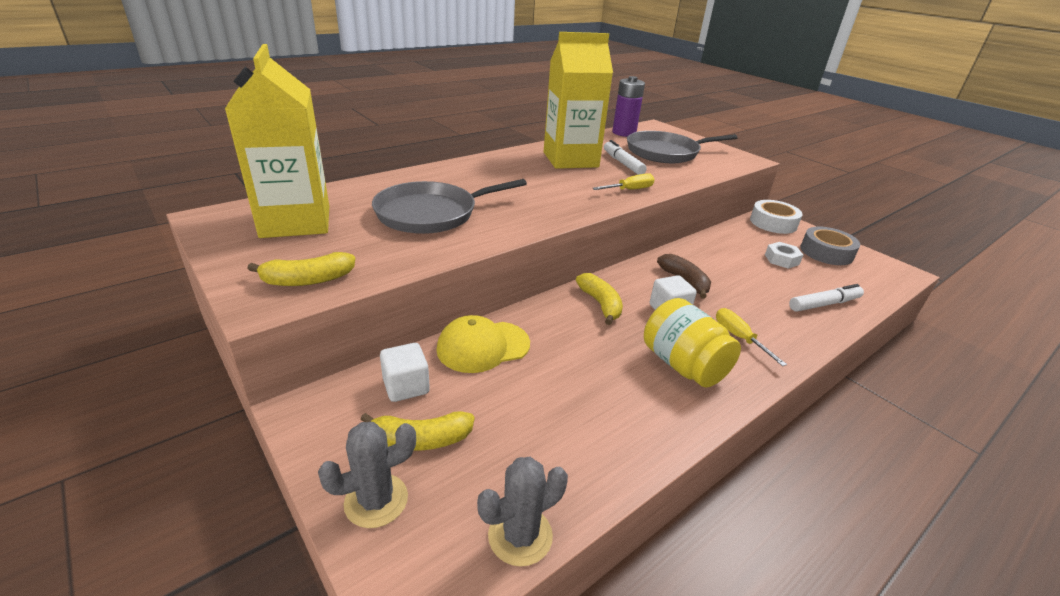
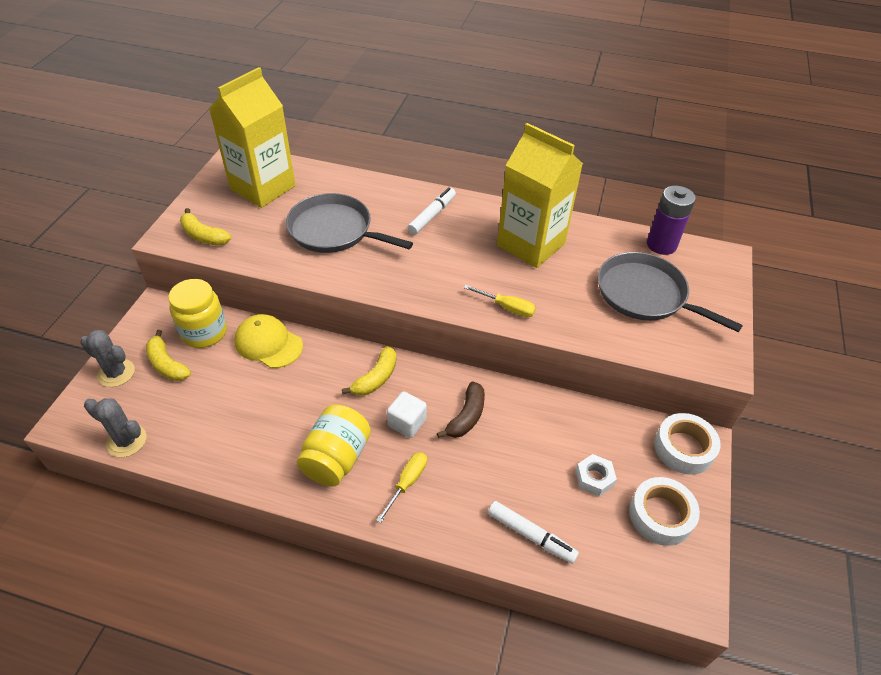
camera: 55 degrees right, 15 degrees up
(406, 386) = (204, 332): white cube -> yellow jar
(622, 163) = (568, 278): white marker -> white marker (432, 215)
(826, 252) = (660, 515): grey tape -> white tape

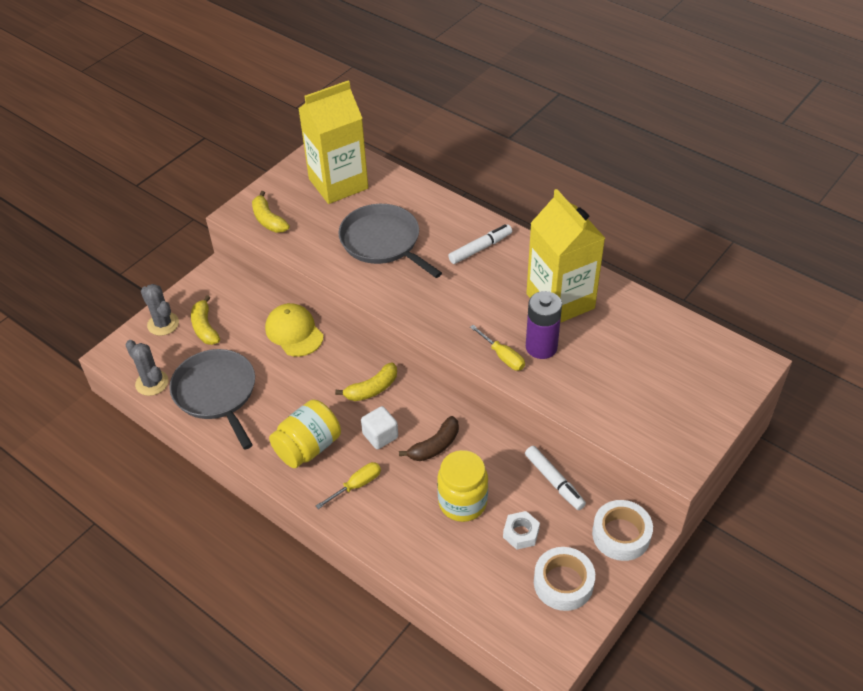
camera: 25 degrees right, 0 degrees up
(204, 332) = (245, 307): yellow jar -> yellow jar (462, 502)
(530, 535) = (439, 560): white marker -> white marker (554, 481)
(645, 295) = (644, 379): grey pan -> grey pan (216, 393)
(661, 245) = (693, 334): purple battery -> purple battery (541, 347)

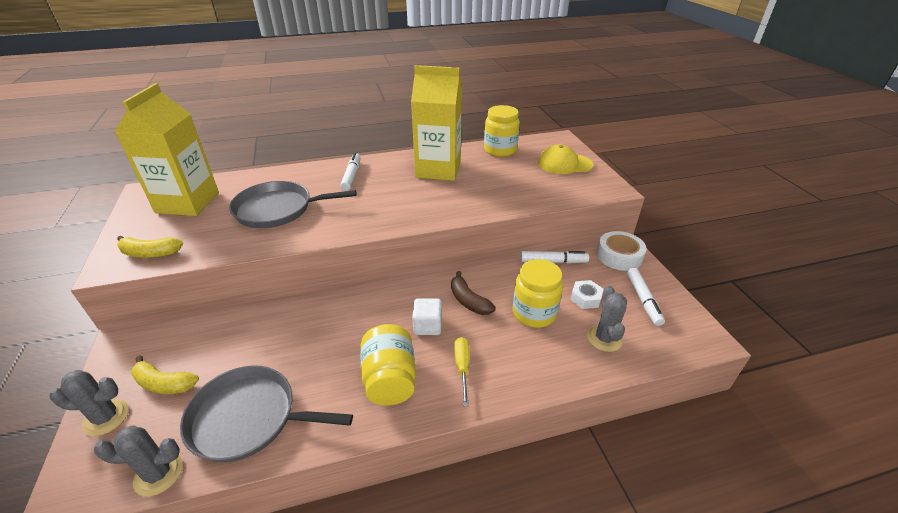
camera: 55 degrees left, 10 degrees down
(294, 332) = (262, 322): yellow cap -> yellow cap (564, 164)
(372, 389) = (378, 307): yellow banana -> none
(435, 446) = (468, 301): brown banana -> brown banana turned 150 degrees clockwise
(476, 571) = (604, 338): none -> grey cactus
(502, 356) = (455, 209): yellow screwdriver -> none
(541, 347) = (466, 192): purple battery -> none
(563, 583) = (643, 299): white tape -> white marker
(658, 326) = (500, 150): none -> yellow jar

